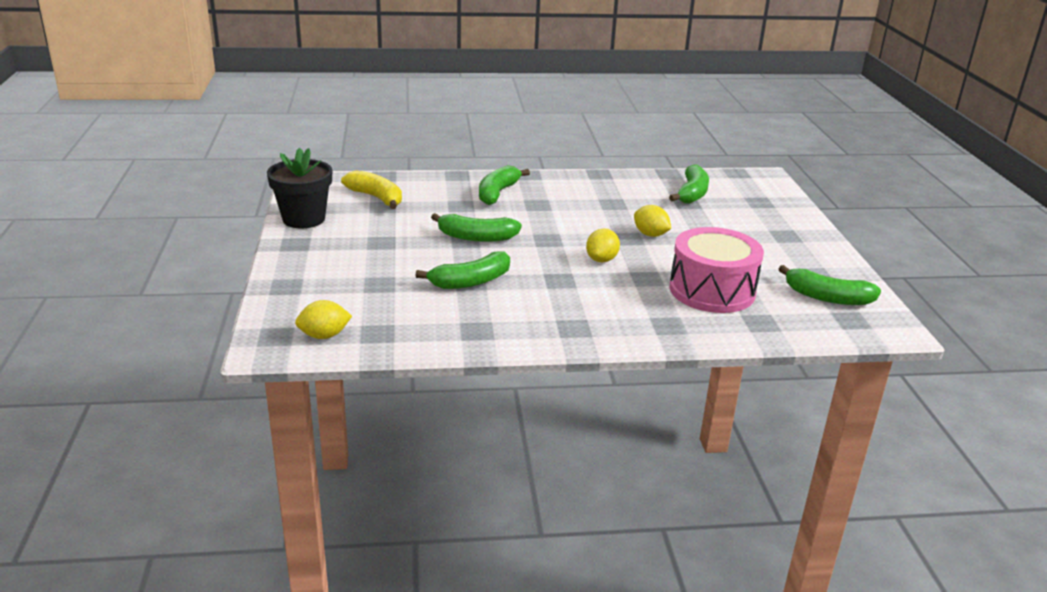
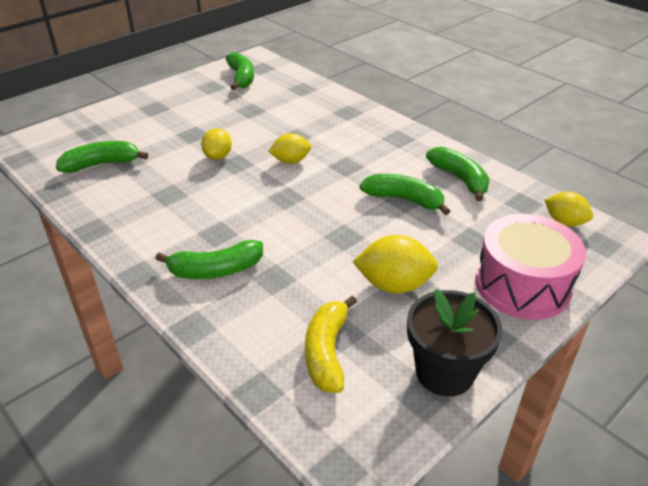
camera: 125 degrees left, 10 degrees up
(389, 235) = (394, 285): none -> yellow lemon
(476, 237) = (330, 233): green banana -> green banana (460, 179)
(712, 290) = (282, 111): pink drum -> pink drum (522, 285)

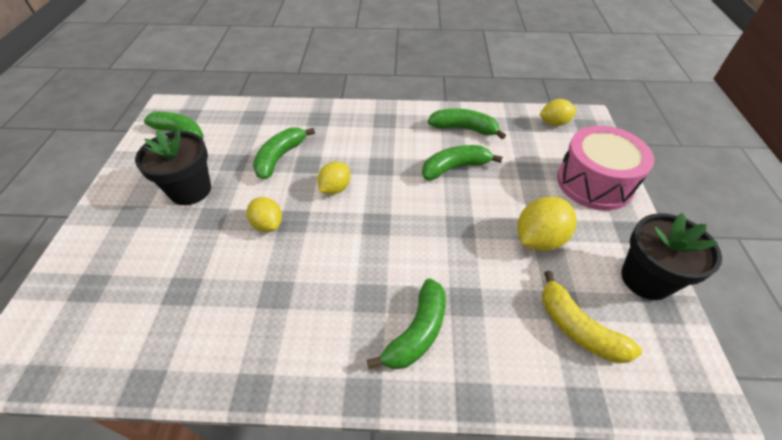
camera: 45 degrees left, 10 degrees up
(102, 164) = (157, 314): green banana -> green banana (280, 157)
(202, 112) = (190, 190): none -> black flower pot

